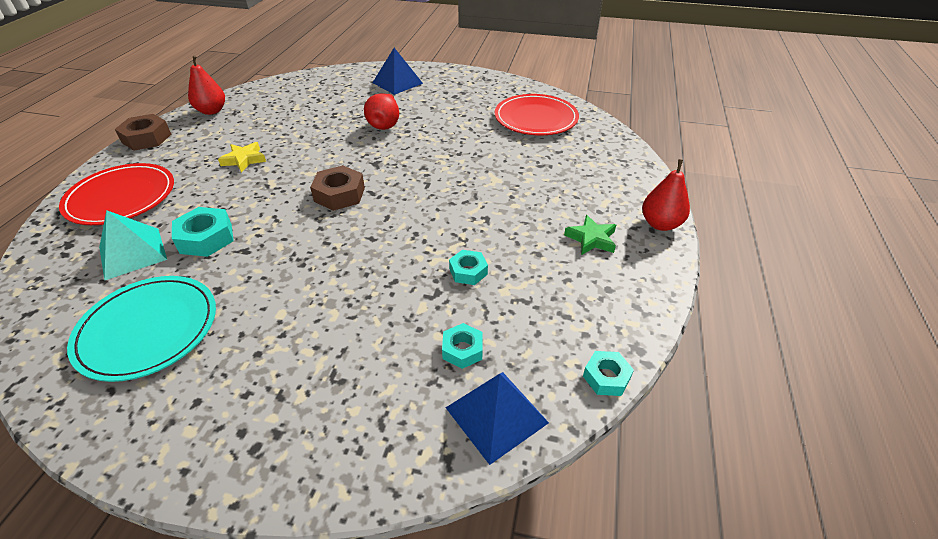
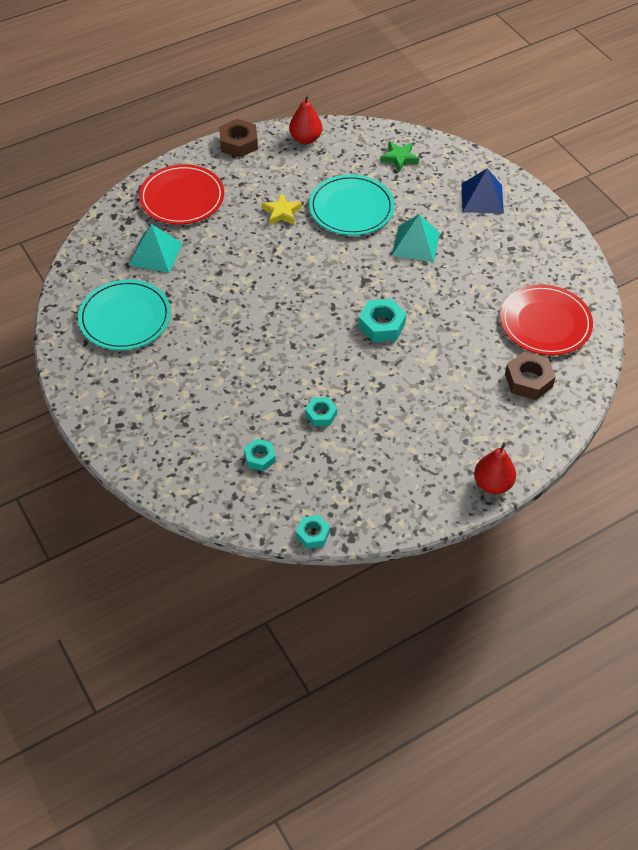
camera: 45 degrees right, 10 degrees up
(206, 238) = (201, 271): turquoise nut -> turquoise nut (381, 325)
(305, 130) = (351, 208): none -> turquoise plate
(339, 194) = (311, 293): brown nut -> brown nut (528, 380)
(385, 124) = (415, 244): red pear -> turquoise pyramid
(496, 415) = (236, 503): blue pyramid -> none
(591, 239) = (427, 455): green star -> green star (399, 158)

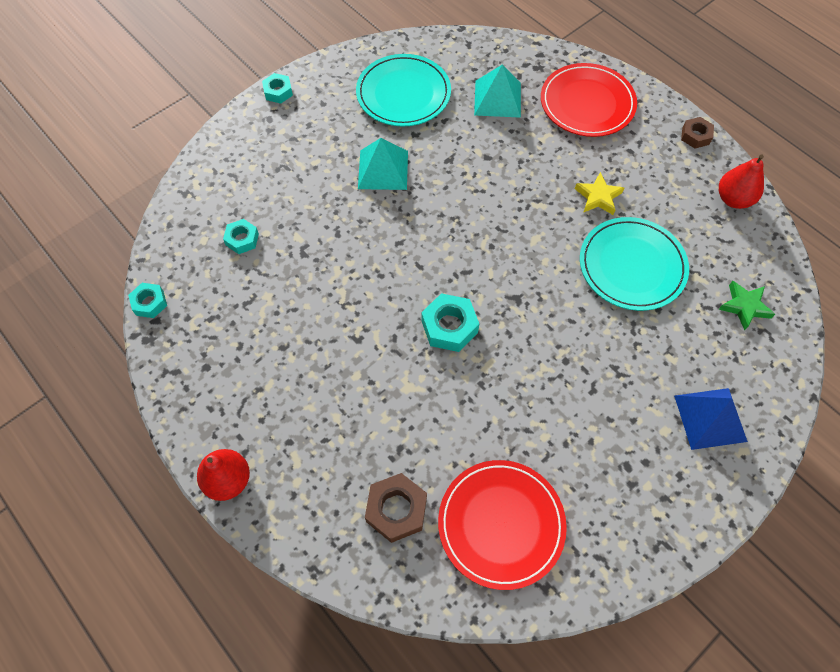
camera: 80 degrees right, 10 degrees up
(238, 143) = (695, 136): brown nut -> brown nut, size x0.64
(321, 414) = (306, 285): turquoise nut -> turquoise nut (278, 92)
(415, 244) = (595, 346): turquoise pyramid -> turquoise pyramid (383, 169)

